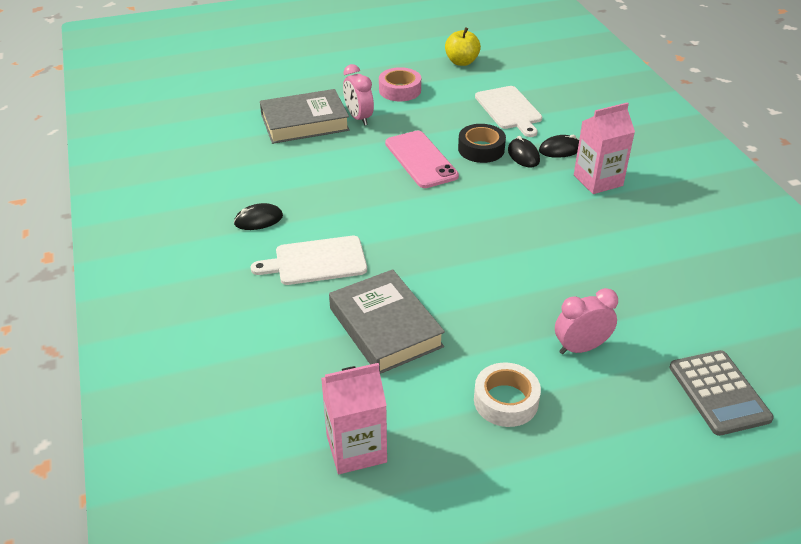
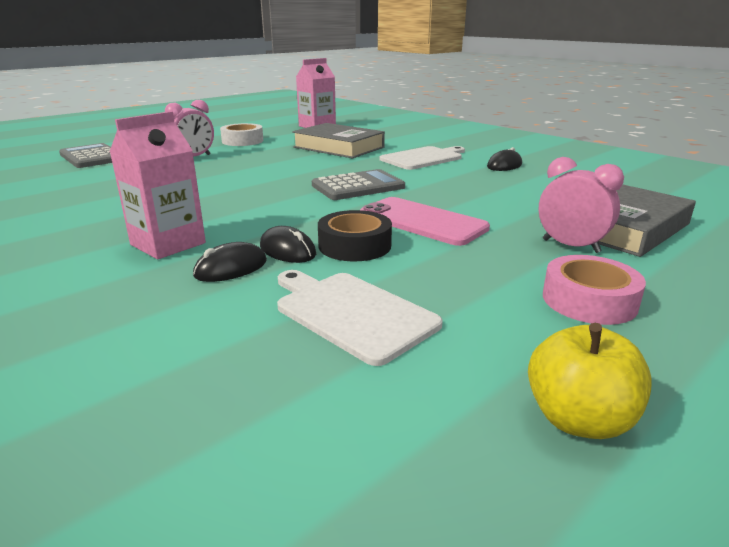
camera: 155 degrees right, 15 degrees down
(430, 219) = (358, 186): none -> grey calculator

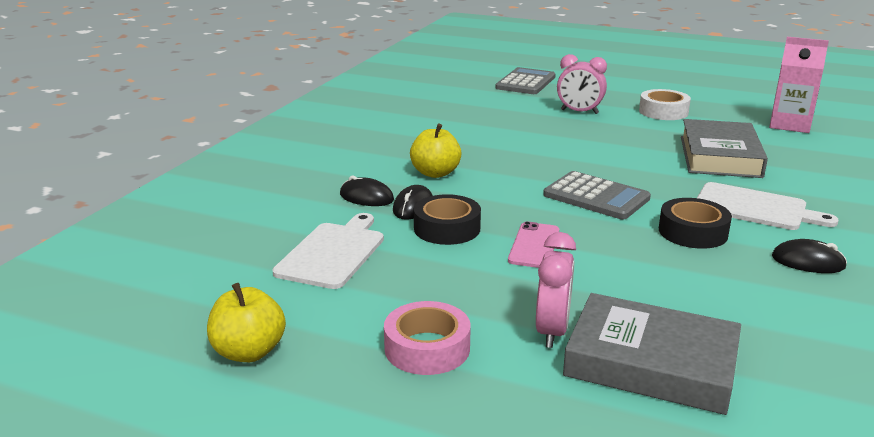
camera: 65 degrees right, 0 degrees up
(168, 244) = (386, 166): pink carton -> none
(224, 226) = (435, 173): none -> yellow apple
(422, 221) = (534, 245): pink phone -> pink phone, size x0.64
(443, 177) = (693, 232): none -> black tape

